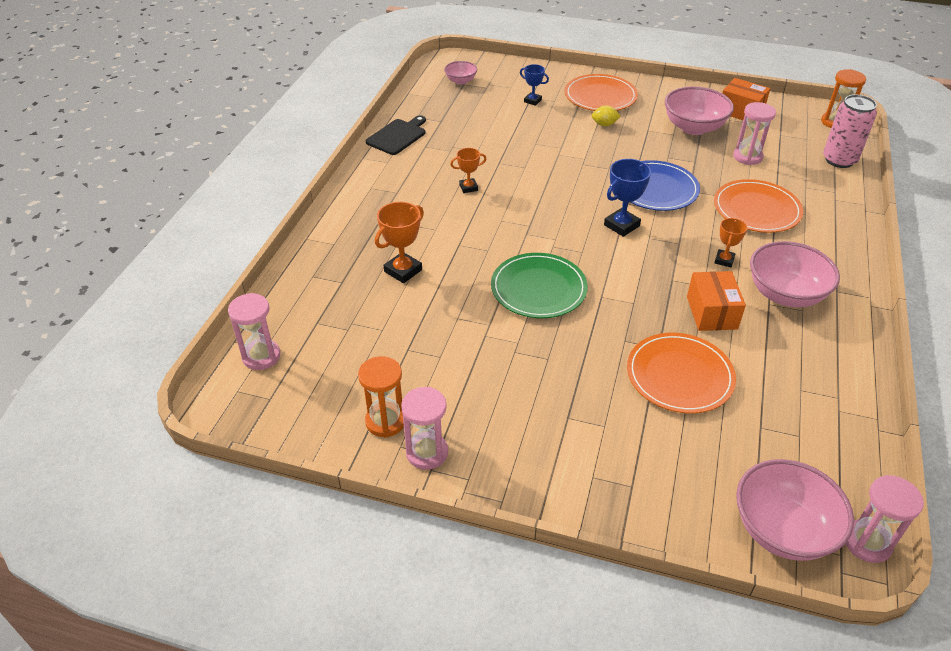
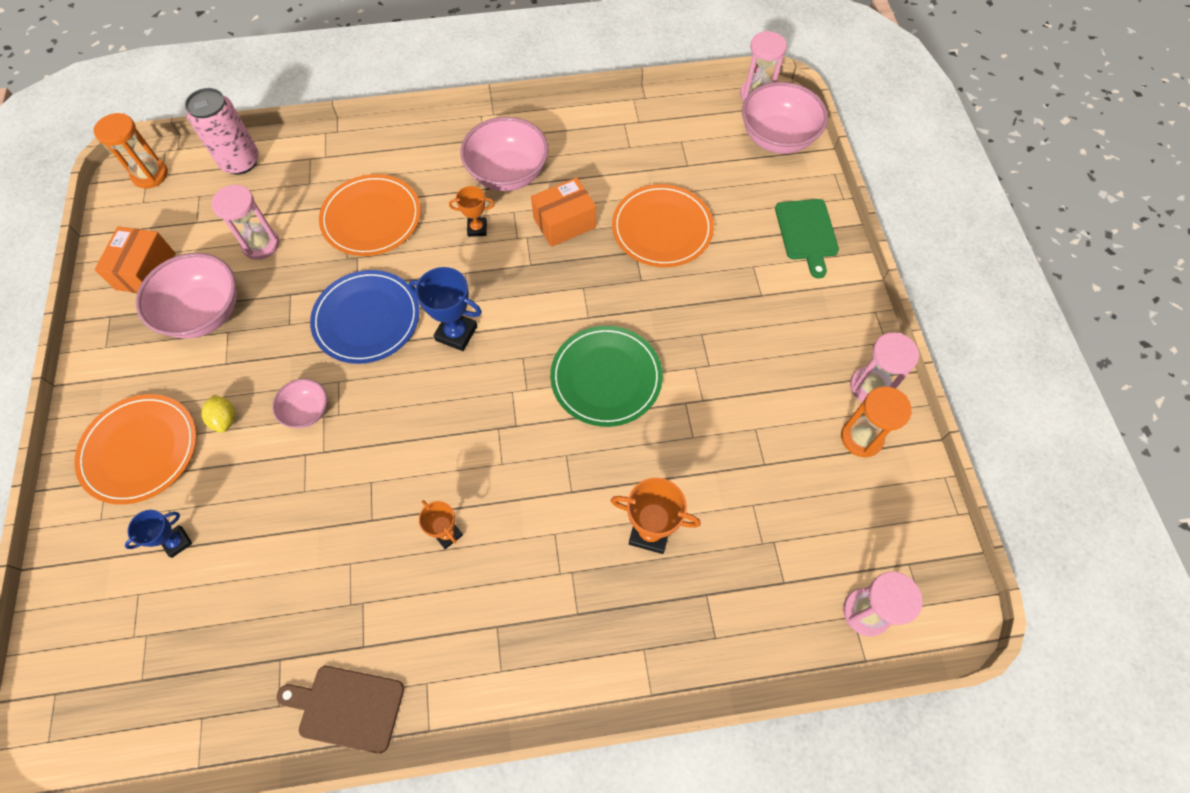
camera: 115 degrees left, 20 degrees up
(398, 136) = (347, 707): black cutting board -> brown cutting board
(461, 81) = (131, 690): pink bowl -> pink bowl (307, 411)
(532, 101) = (177, 542): blue trophy -> blue trophy turned 45 degrees clockwise
(628, 490) = (806, 233): none -> green cutting board

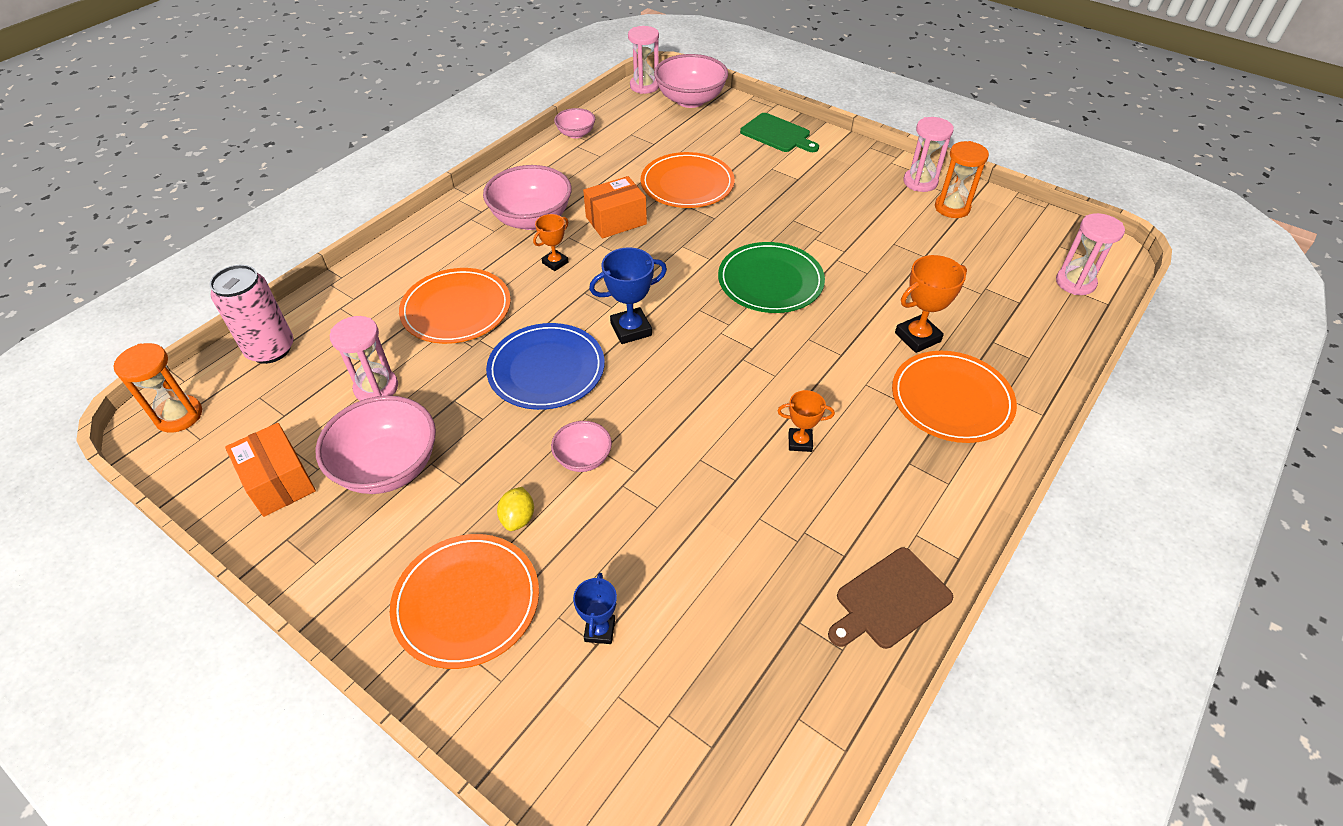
camera: 45 degrees left, 15 degrees down
(225, 419) = (518, 518): yellow lemon -> yellow lemon turned 75 degrees clockwise
(564, 223) = (616, 220): orange box -> orange box turned 45 degrees clockwise
(599, 610) = (951, 399): none -> orange plate
(638, 109) = (576, 134): none -> pink bowl

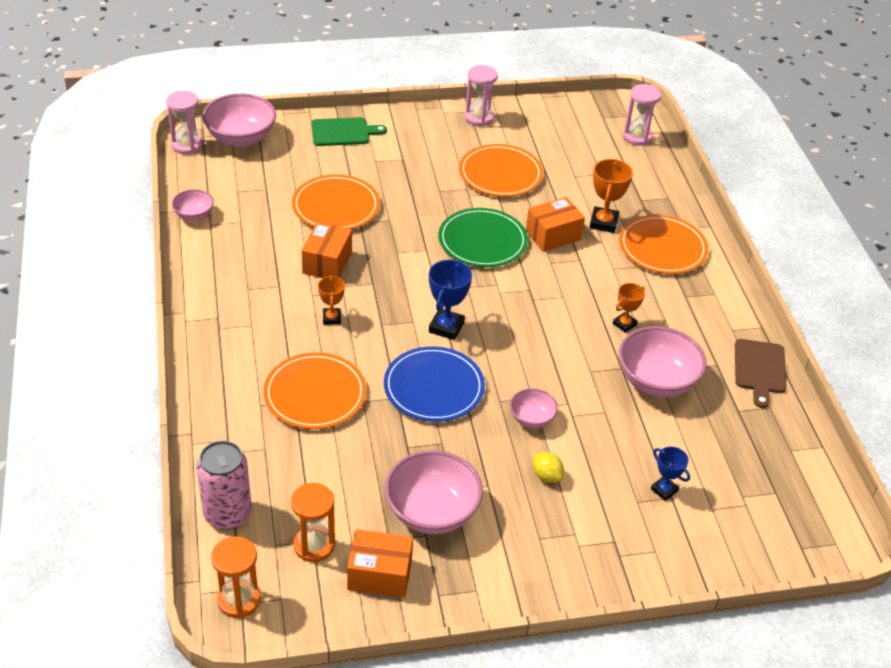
camera: 50 degrees left, 5 degrees down
(376, 388) = (346, 478): pink hourglass -> none
(466, 602) = (585, 535): orange plate -> orange plate (500, 174)
(532, 219) = (266, 299): pink bowl -> pink bowl (656, 381)
(846, 317) = (553, 235): none -> orange box
(952, 208) = (519, 126): orange hourglass -> orange hourglass (314, 545)

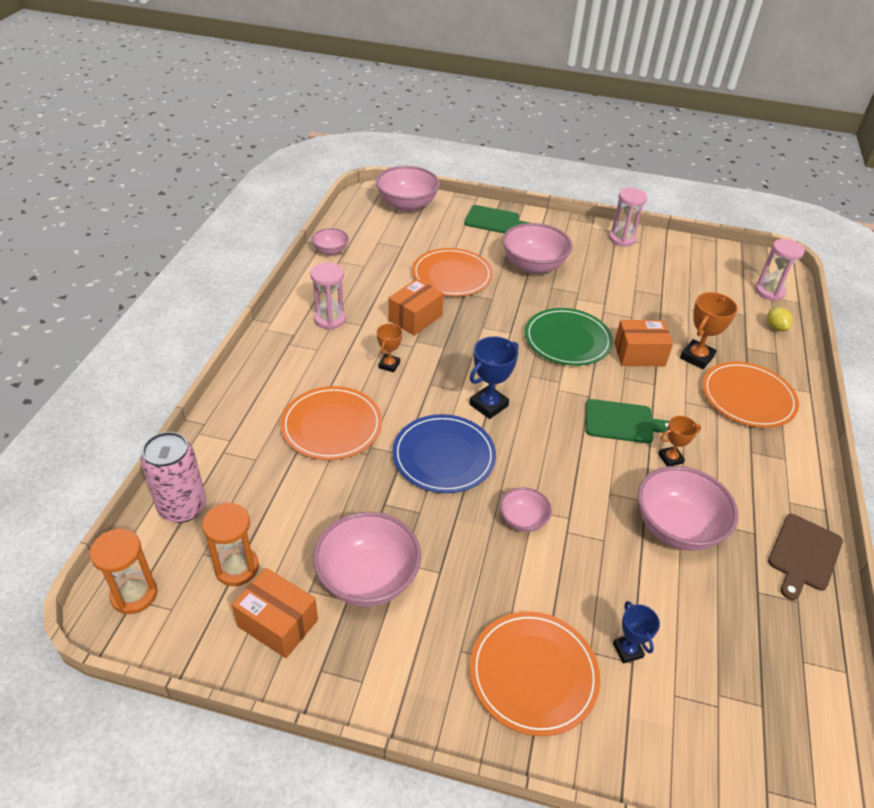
camera: 25 degrees right, 0 degrees up
(187, 145) = (361, 199): pink hourglass -> pink hourglass (330, 319)
(409, 172) = (533, 265): none -> pink bowl
(500, 174) = (617, 288): orange plate -> orange plate (533, 674)
(546, 476) = (505, 585): yellow lemon -> yellow lemon (775, 327)
(570, 305) = (622, 422): none -> green cutting board

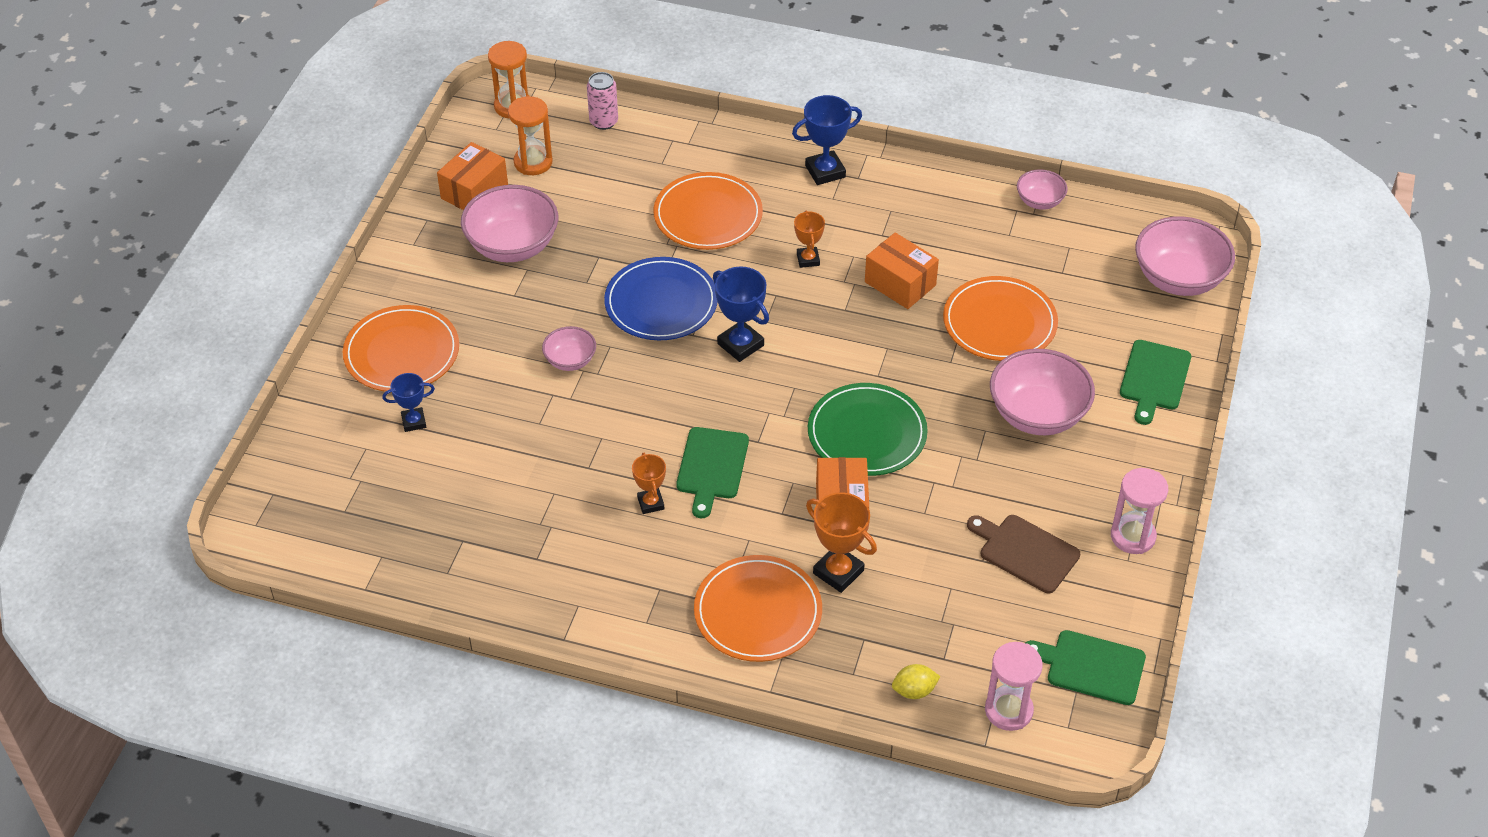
camera: 95 degrees right, 5 degrees up
(182, 507) = (603, 122): pink can -> pink can, size x0.65
(284, 353) = (825, 171): none -> blue trophy
(330, 319) = (890, 206): pink hourglass -> none
(389, 365) = (808, 259): orange trophy -> orange trophy turned 60 degrees clockwise
(677, 527) = (550, 488): pink bowl -> none
(723, 261) = (1090, 666): none -> green cutting board
(803, 555) = (503, 596): brown cutting board -> brown cutting board (1025, 552)

